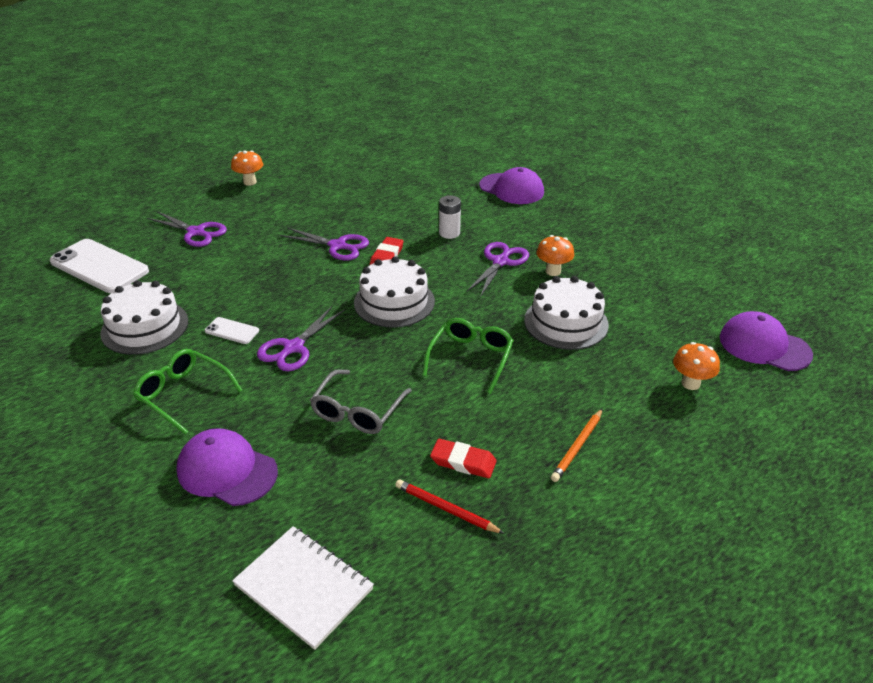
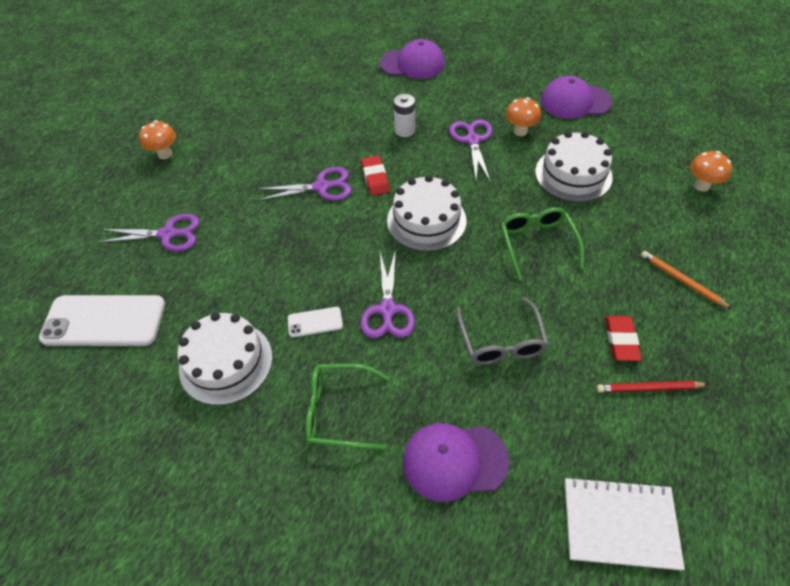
camera: 30 degrees left, 15 degrees up
(463, 462) = (621, 340): red eraser -> red eraser turned 75 degrees counterclockwise
(577, 447) = (682, 281): orange pencil -> orange pencil turned 135 degrees clockwise
(764, 346) = (716, 130): purple cap -> purple cap (575, 101)

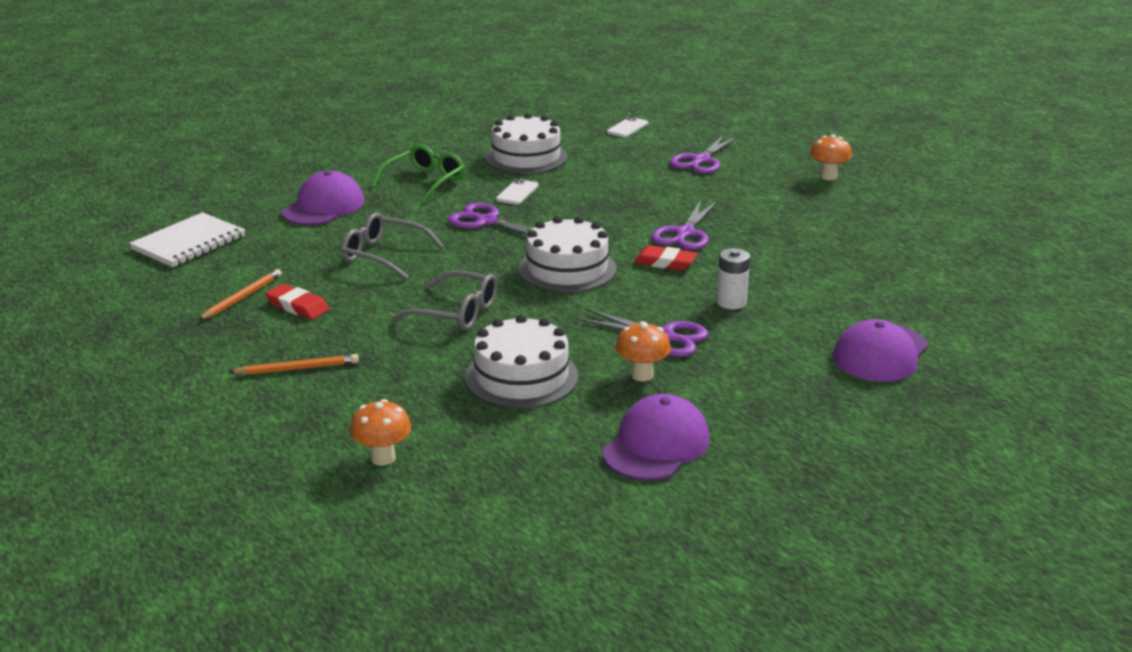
camera: 120 degrees right, 25 degrees down
(104, 321) = (627, 128): white phone -> white phone, size x0.46
(537, 243) = (457, 313): green glasses -> grey glasses
(649, 388) = (242, 298): red pencil -> orange pencil

